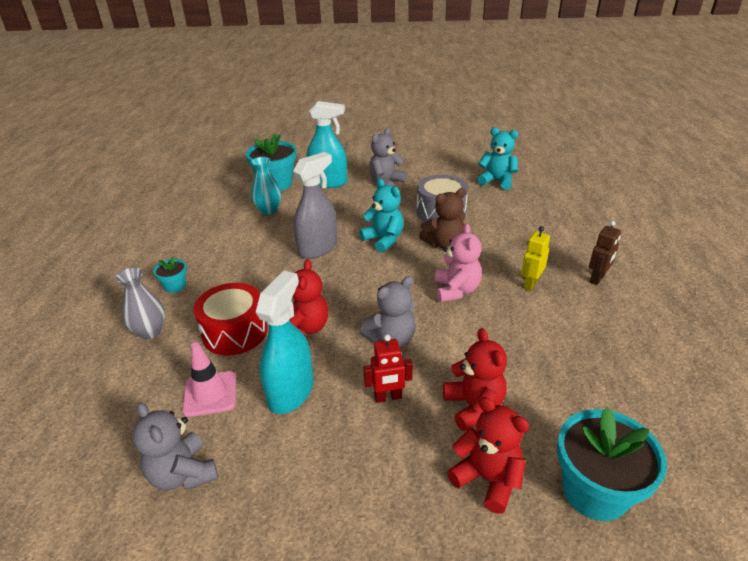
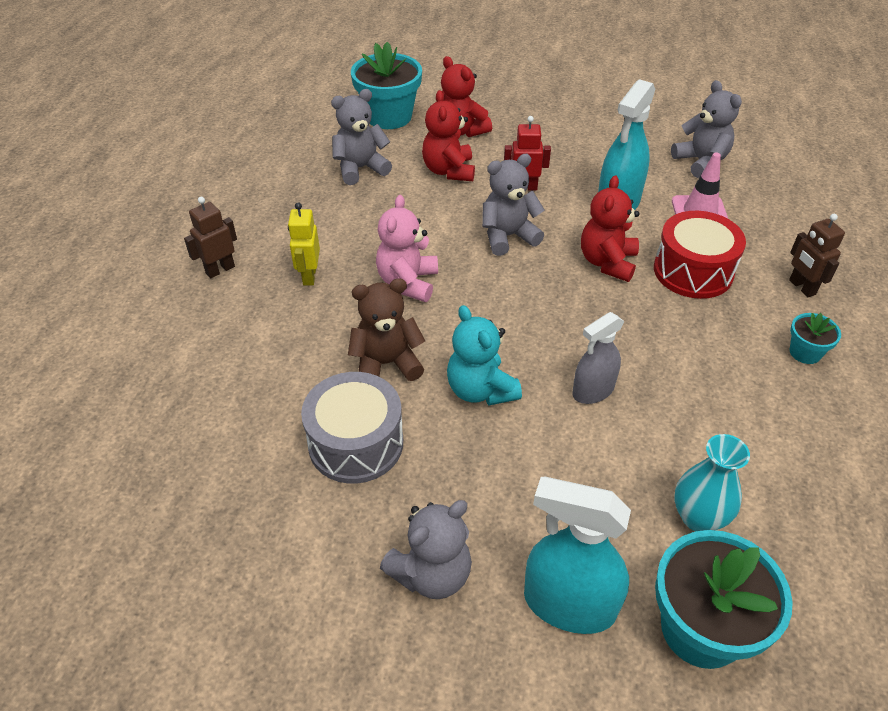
camera: 170 degrees left, 10 degrees up
(150, 331) = (802, 287): grey vase -> brown robot
(318, 248) = (593, 390): grey spray bottle -> grey spray bottle, size x0.64
(497, 181) = (188, 523): turquoise teddy bear -> none
(530, 284) = (309, 276): yellow robot -> yellow robot turned 135 degrees clockwise
(566, 393) = (360, 169): none -> grey teddy bear

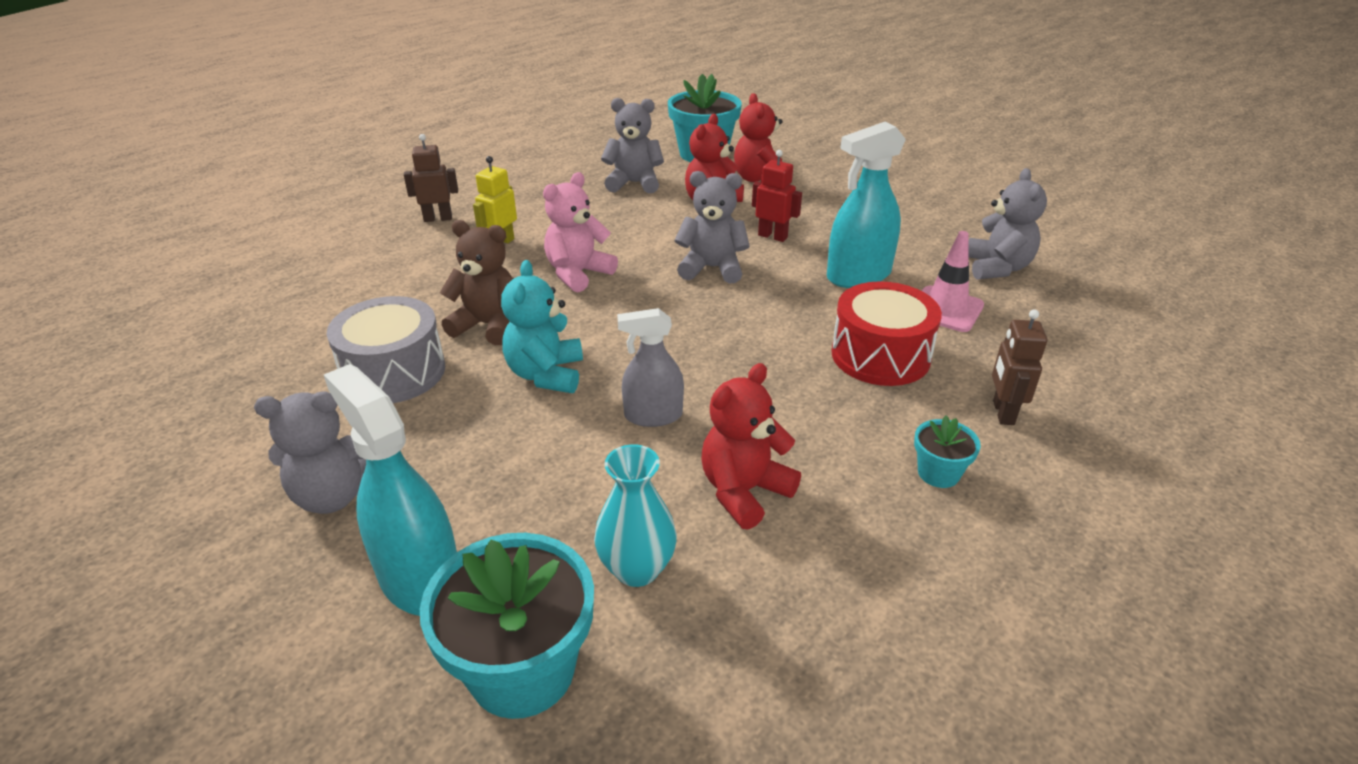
camera: 30 degrees right, 10 degrees down
(607, 262) = (791, 319): red teddy bear -> red teddy bear (744, 491)

